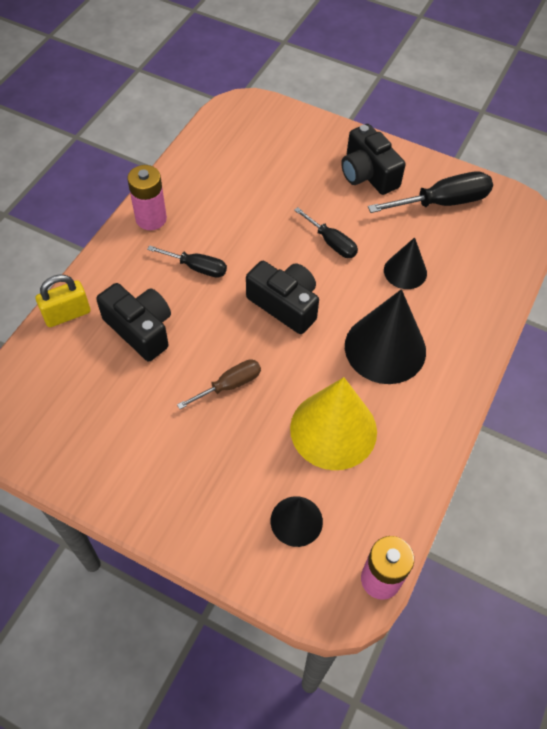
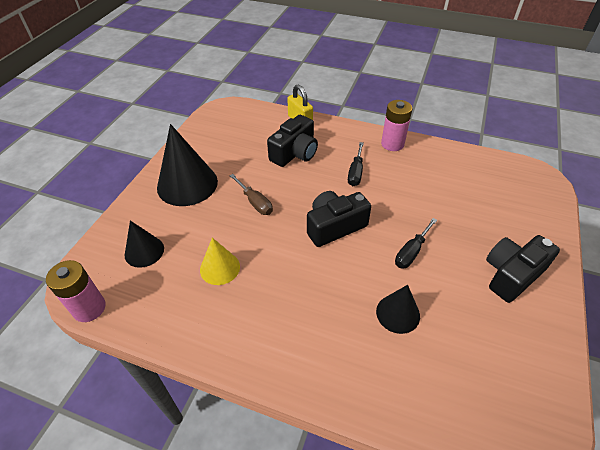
camera: 85 degrees right, 10 degrees down
(285, 305) = (334, 226): black camera -> black camera turned 150 degrees counterclockwise
(333, 429) = (220, 268): yellow cone -> yellow cone, size x0.56
(385, 348) = (304, 300): black cone -> black cone (187, 184)
(443, 202) = (507, 347): black screwdriver -> none

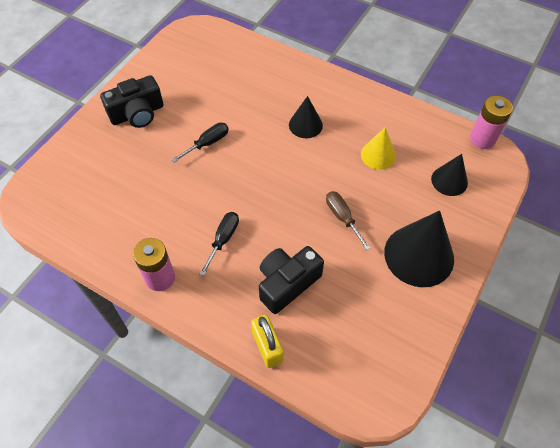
camera: 170 degrees left, 10 degrees up
(334, 226) = (267, 178): black camera -> none
(398, 313) = (241, 101): black cone -> black cone (305, 125)

